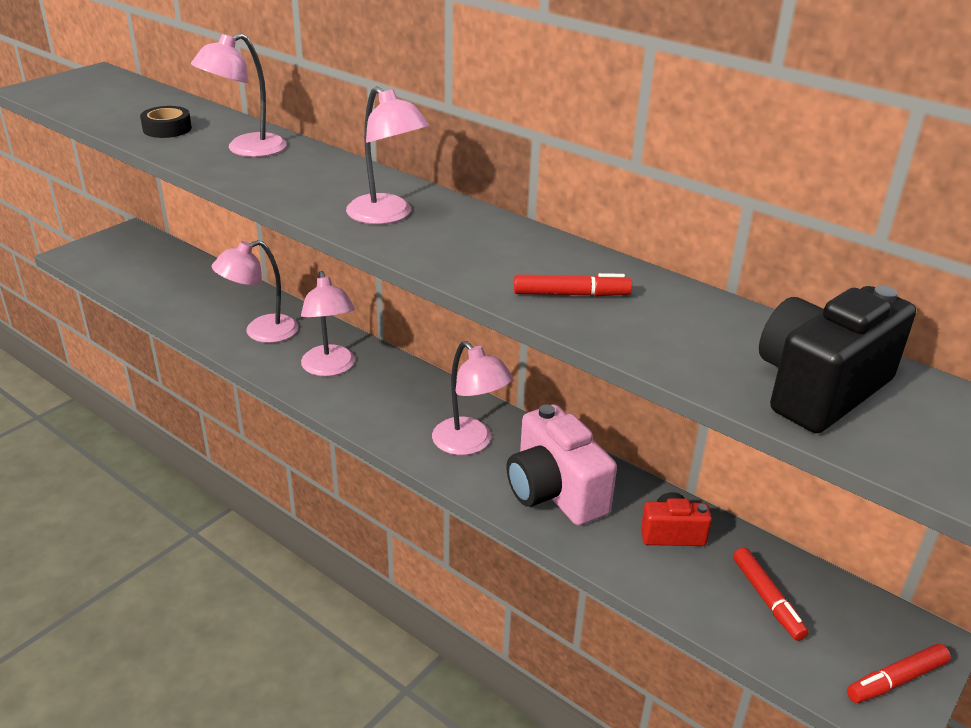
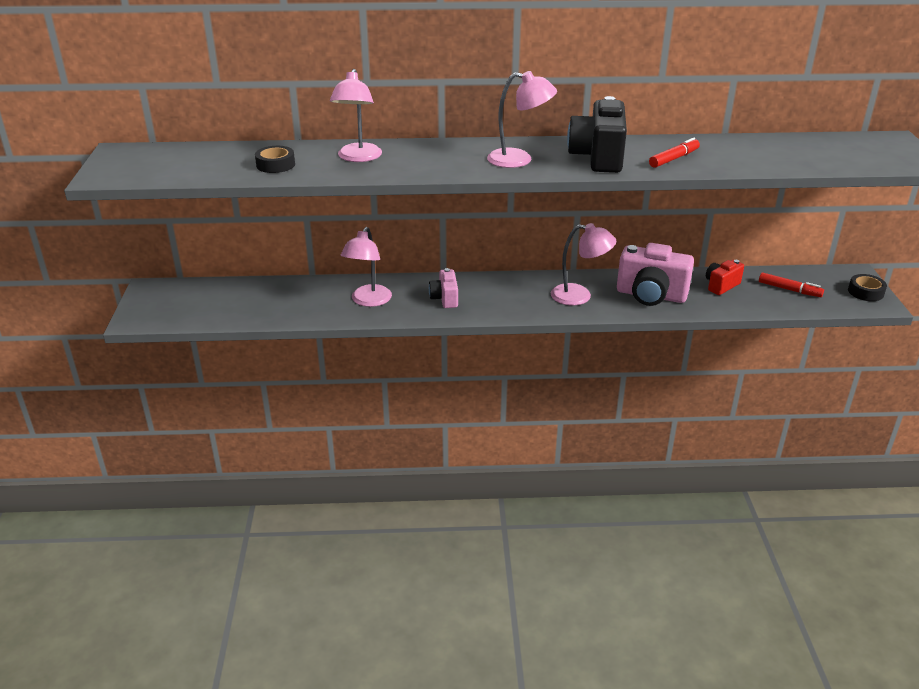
camera: 40 degrees left, 0 degrees up
(330, 368) = (445, 299): pink lamp -> pink camera
(819, 389) = (822, 154): black camera -> black camera (598, 157)
(896, 680) = (865, 292): red marker -> black tape

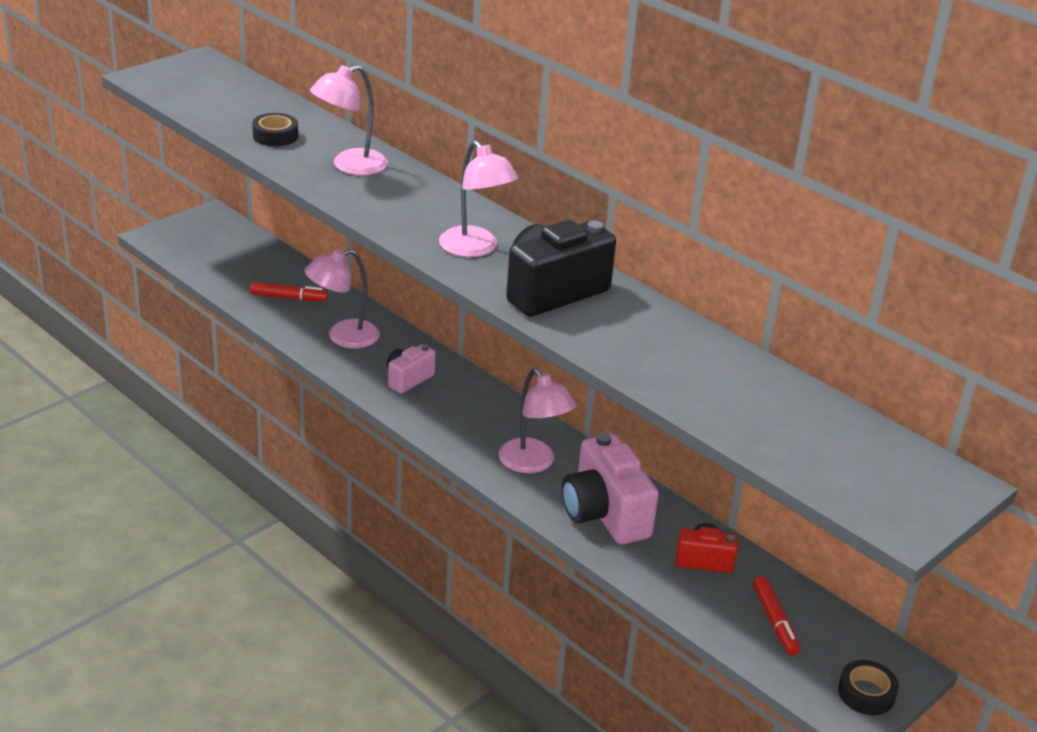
camera: 45 degrees right, 0 degrees up
(674, 159) = (624, 339): red marker -> red marker (289, 298)

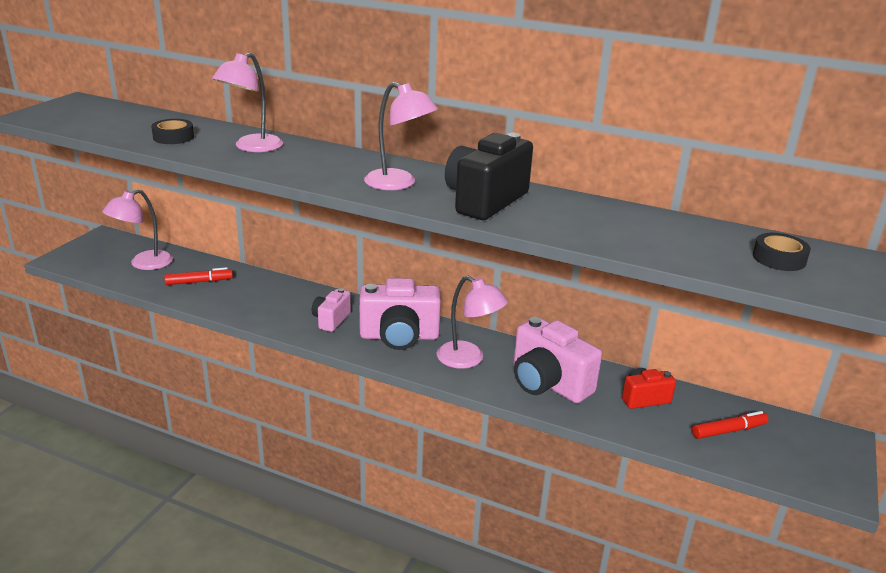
camera: 20 degrees left, 5 degrees down
(343, 337) = (260, 301): pink lamp -> pink lamp (144, 264)
(472, 417) = (399, 336): none -> pink camera
(775, 621) = (728, 430): red marker -> red marker turned 75 degrees counterclockwise
(866, 693) = (834, 467): black tape -> black tape (779, 258)

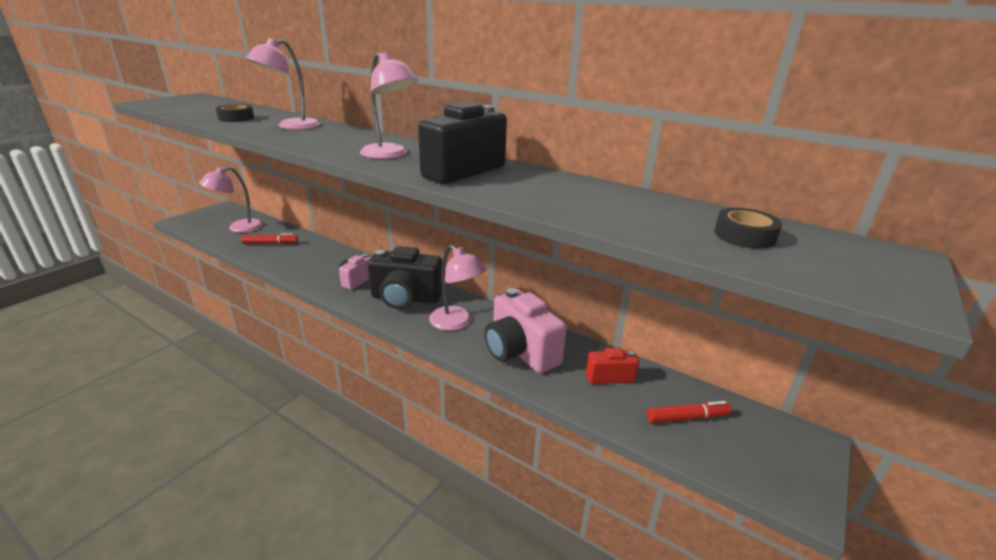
camera: 10 degrees right, 0 degrees up
(399, 336) = (405, 298): pink camera -> black camera

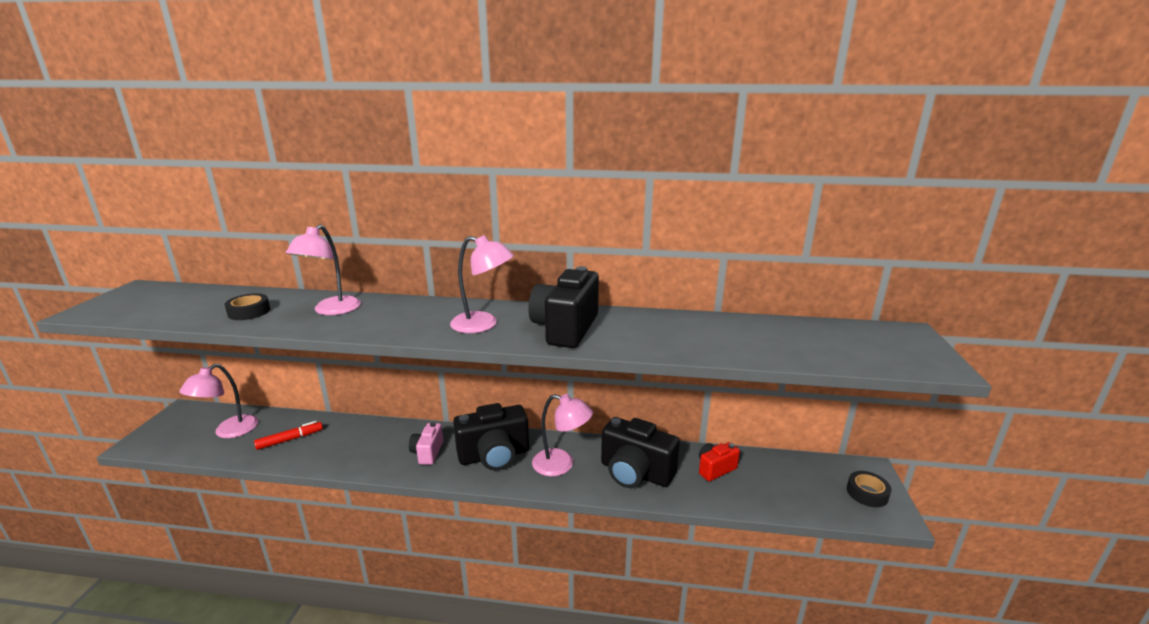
camera: 25 degrees left, 5 degrees down
(520, 351) = (635, 473): pink camera -> black camera
(687, 417) = (790, 483): red marker -> none
(744, 236) = (821, 340): black tape -> black tape (867, 493)

